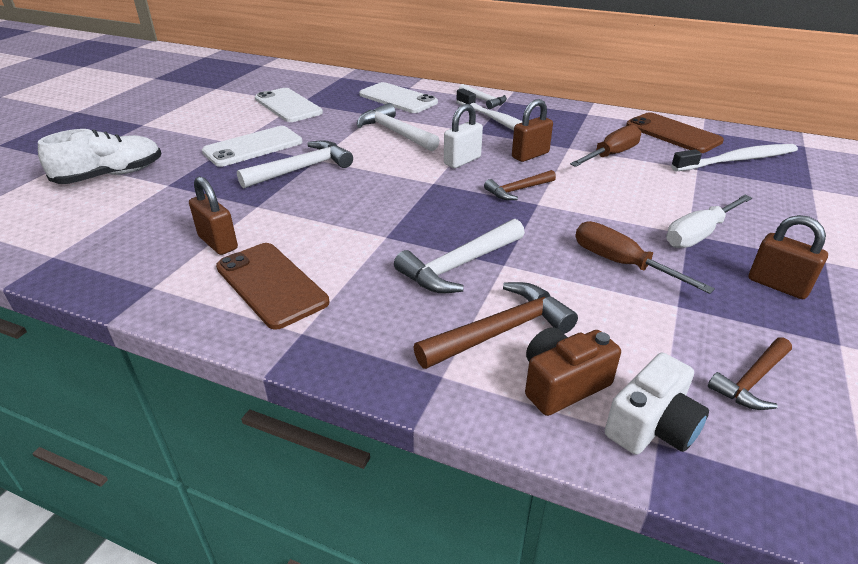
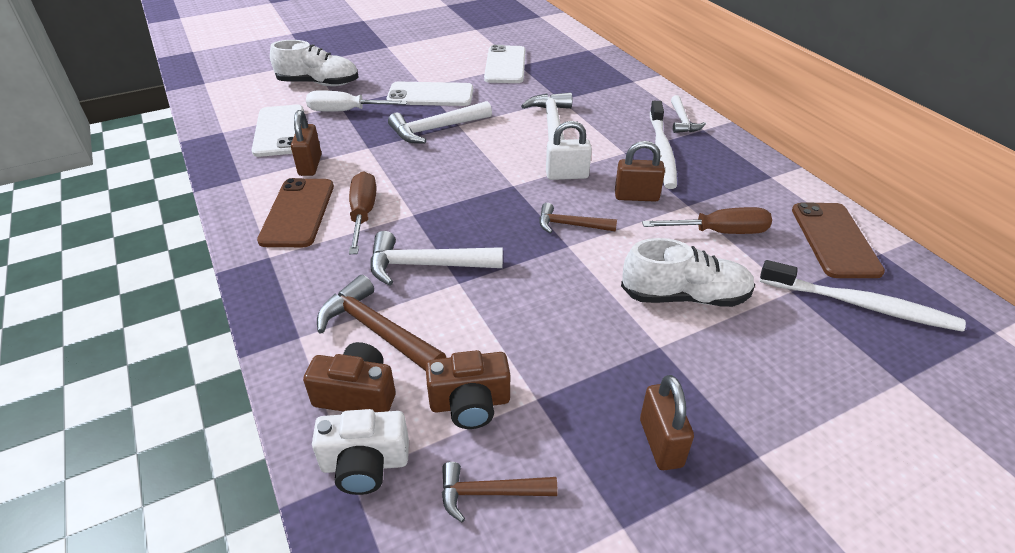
camera: 40 degrees right, 5 degrees up
(301, 169) = (436, 129): white hammer -> white hammer turned 150 degrees clockwise
(398, 99) = (604, 90): white phone -> white phone (279, 131)
(500, 331) = (377, 331): brown hammer -> brown hammer turned 150 degrees counterclockwise
(622, 264) = (550, 336): brown screwdriver -> brown screwdriver (363, 214)
(646, 336) = (470, 403): none -> brown camera
(653, 199) = (684, 296): none -> white shoe
(699, 234) = (670, 353): white screwdriver -> white screwdriver (346, 111)

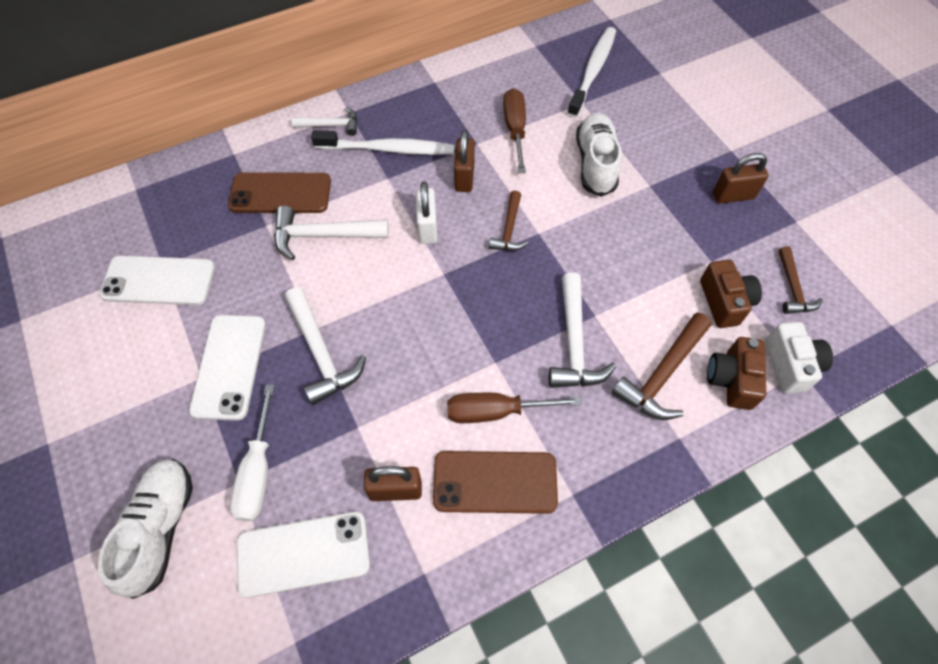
camera: 90 degrees left, 20 degrees up
(835, 240) = (522, 65): brown phone -> brown phone (280, 193)

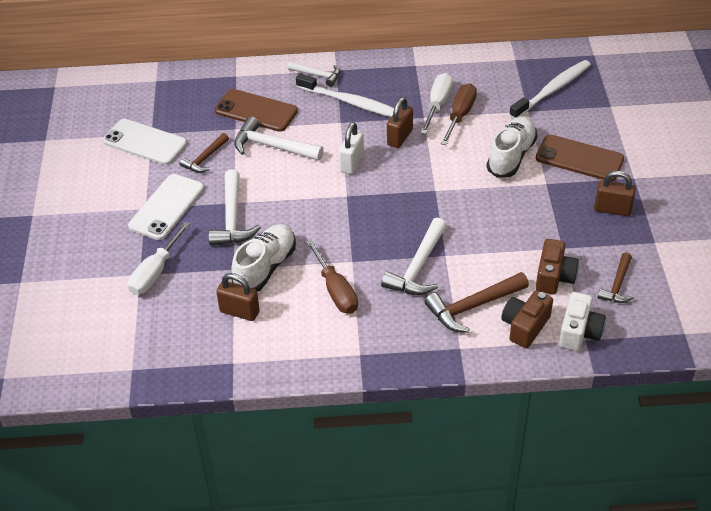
camera: 25 degrees right, 15 degrees down
(160, 528) = (80, 283): white shoe -> white shoe (265, 267)
(303, 554) = (161, 326): white phone -> none
(484, 124) = (437, 105): none -> white screwdriver
(495, 482) = (309, 329): brown phone -> brown phone (579, 158)
(496, 411) = (335, 290): brown screwdriver -> brown screwdriver turned 135 degrees counterclockwise
(509, 229) = (413, 181): brown hammer -> brown hammer (205, 158)

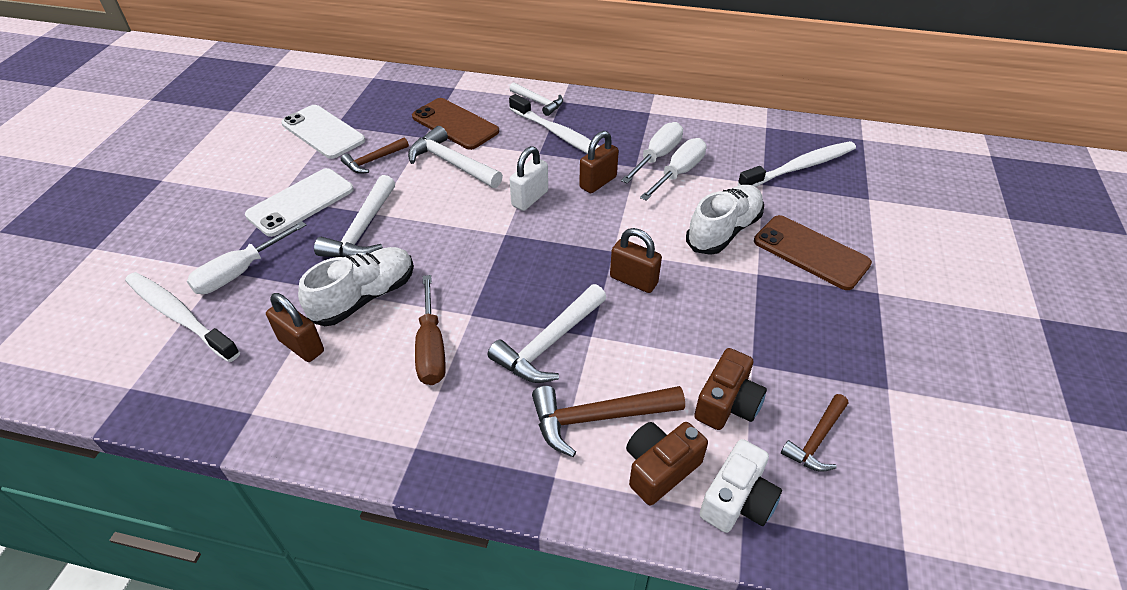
camera: 15 degrees right, 0 degrees up
(132, 314) = (180, 316): none -> white toothbrush
(460, 116) = (678, 173): brown screwdriver -> white screwdriver
(612, 209) = (837, 328): brown padlock -> brown padlock (633, 280)

